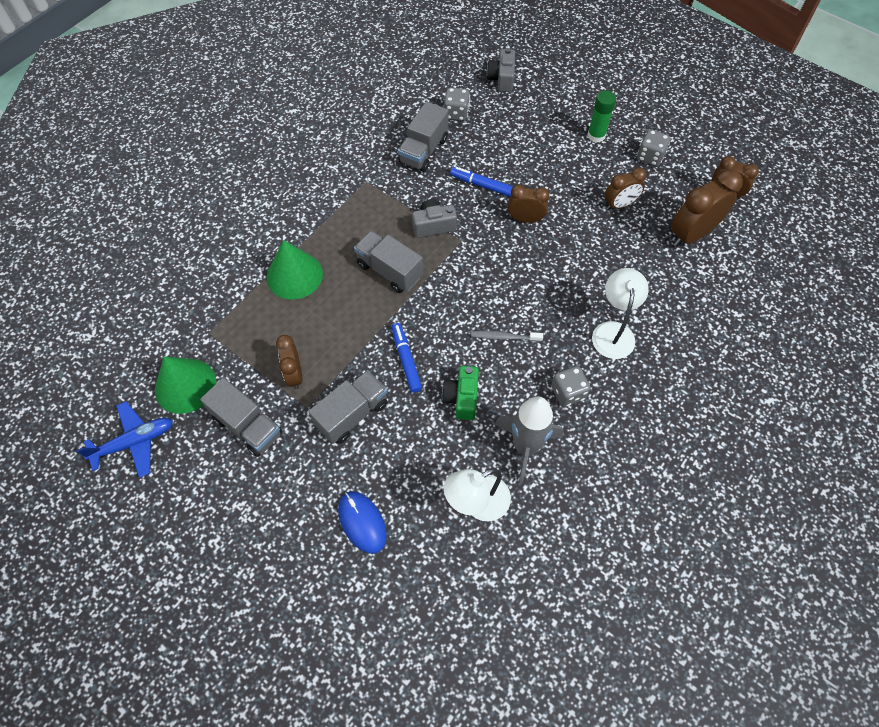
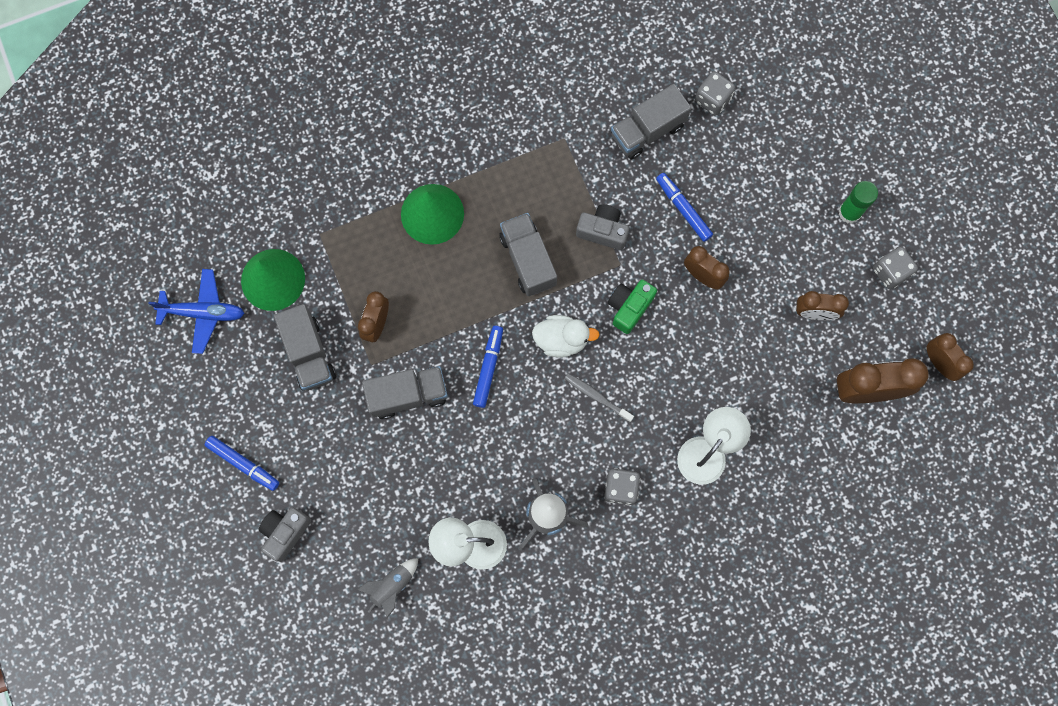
camera: 30 degrees right, 15 degrees up
(235, 548) = (243, 464): none -> blue marker
(362, 522) = (361, 503): blue mouse -> none
(431, 578) = (392, 586): none -> grey rocket
(451, 311) = (561, 340): none -> white duck
(462, 398) = (518, 436): green camera -> green camera (629, 307)
(501, 79) = (793, 78): grey camera -> grey camera (285, 532)

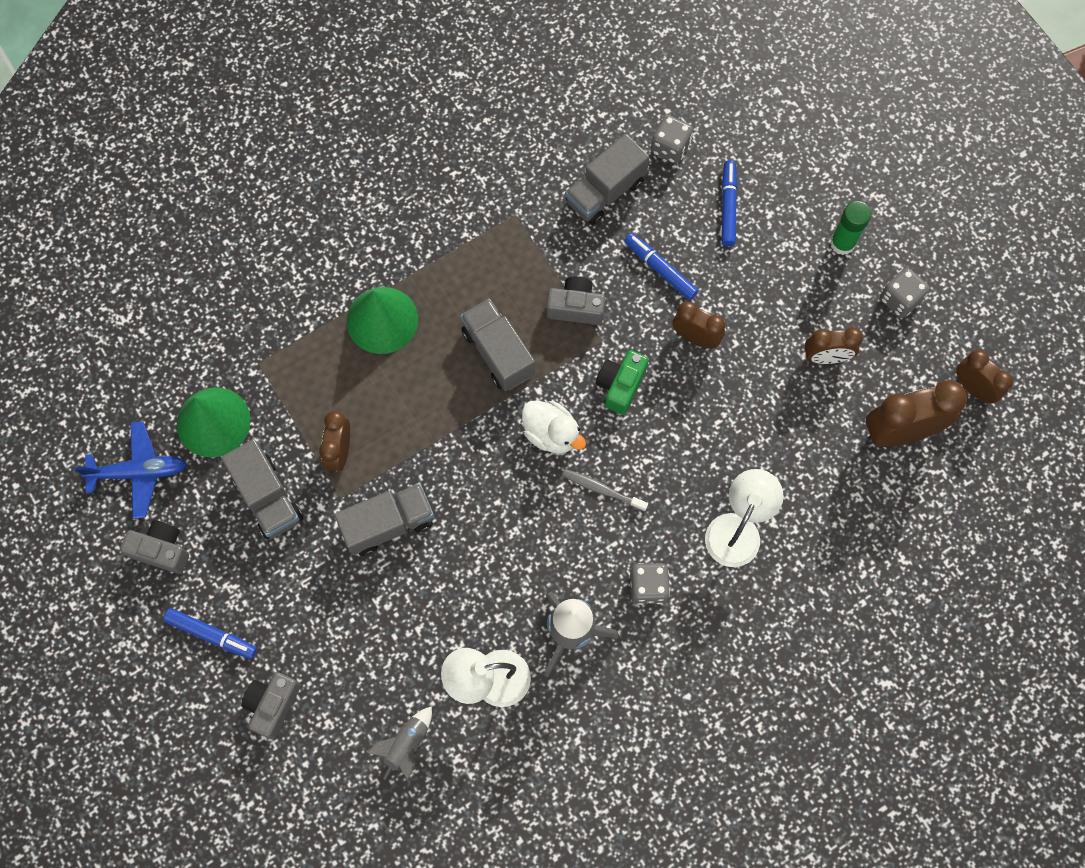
camera: 10 degrees left, 5 degrees down
(212, 384) = (161, 550): none -> grey camera
(488, 368) = (474, 478): blue marker -> blue marker (728, 206)
(561, 340) = (551, 433): white duck -> white duck turned 45 degrees clockwise

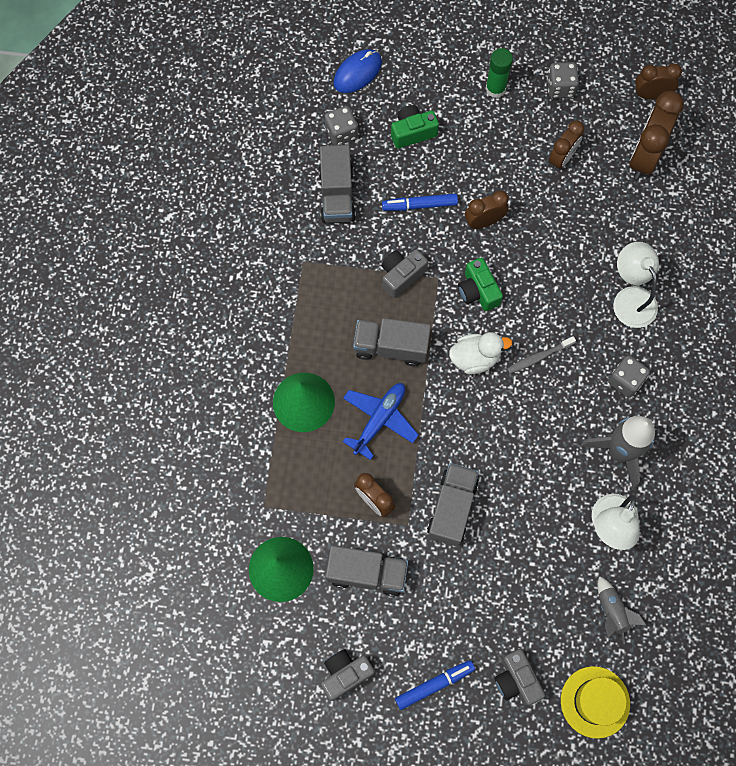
camera: 50 degrees left, 0 degrees up
(139, 472) = (275, 647): blue plane -> blue plane (379, 419)
(308, 793) = (595, 702): none -> yellow hat
(728, 206) = (412, 132): blue marker -> green camera
(744, 114) = (357, 72): none -> blue mouse

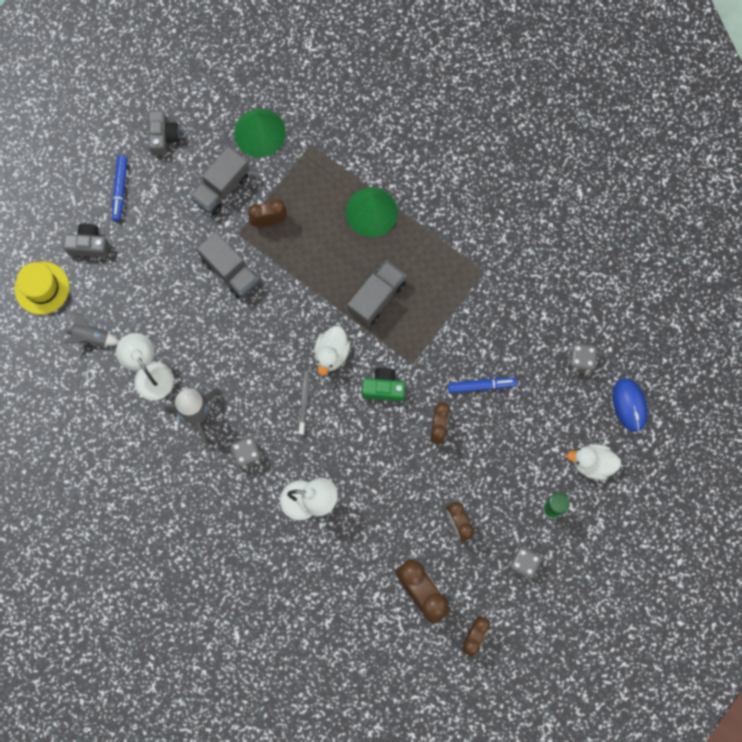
camera: 120 degrees right, 5 degrees up
(337, 195) = (526, 327): grey truck -> none
(379, 419) = (326, 257): blue plane -> none
(401, 276) = (430, 337): grey camera -> none
(412, 132) = (549, 417): green camera -> none
(419, 205) = (481, 386): blue marker -> blue marker turned 60 degrees clockwise
(432, 77) = (592, 463): none -> white duck

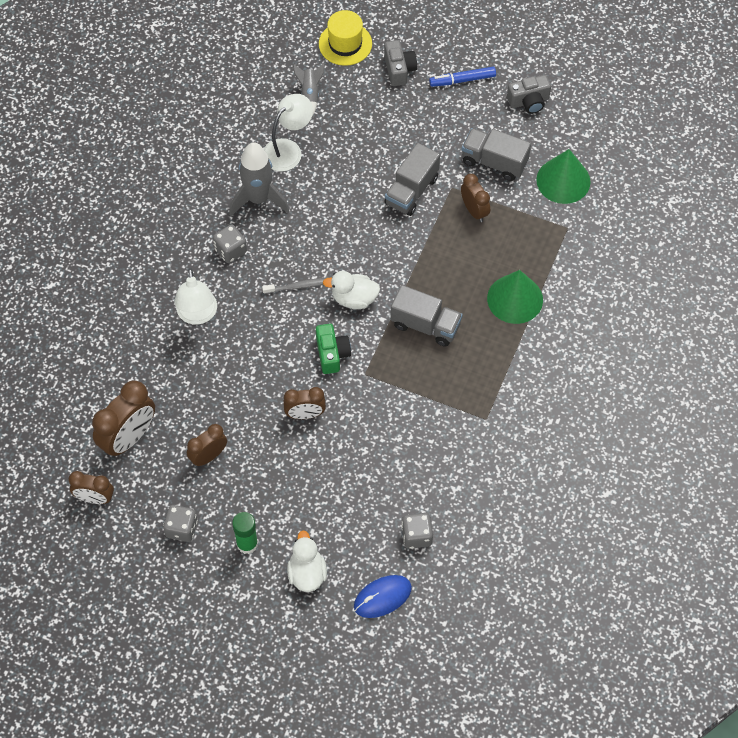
camera: 75 degrees right, 15 degrees down
(481, 386) = (361, 444): blue marker -> none

